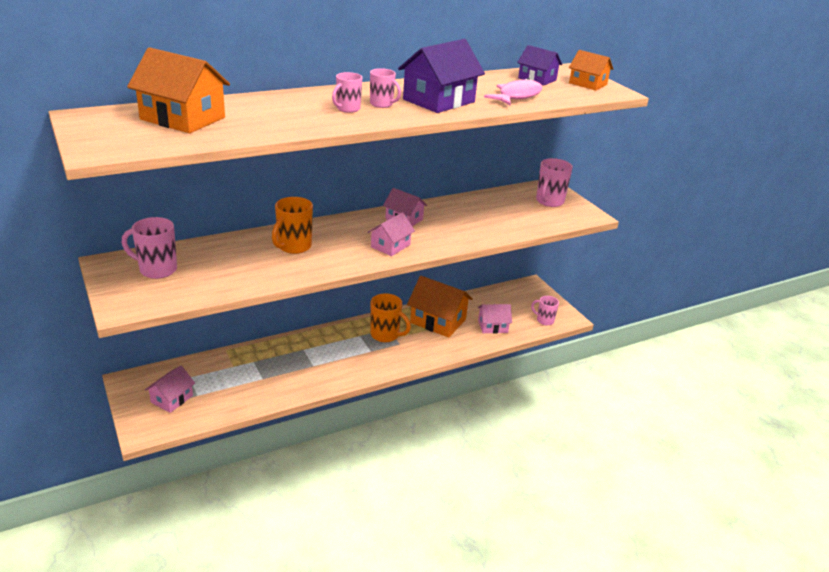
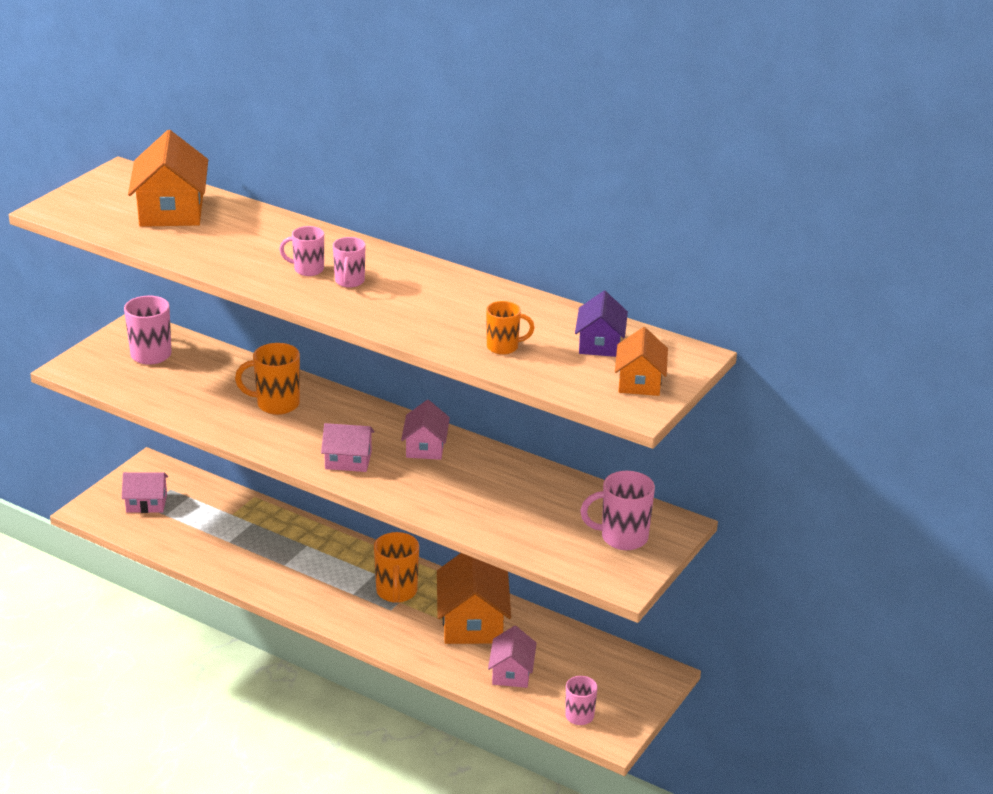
camera: 60 degrees right, 0 degrees up
(439, 101) = (410, 307): purple house -> none
(492, 326) = (511, 672): pink house -> pink house turned 45 degrees clockwise
(517, 96) = (504, 347): pink fish -> orange mug

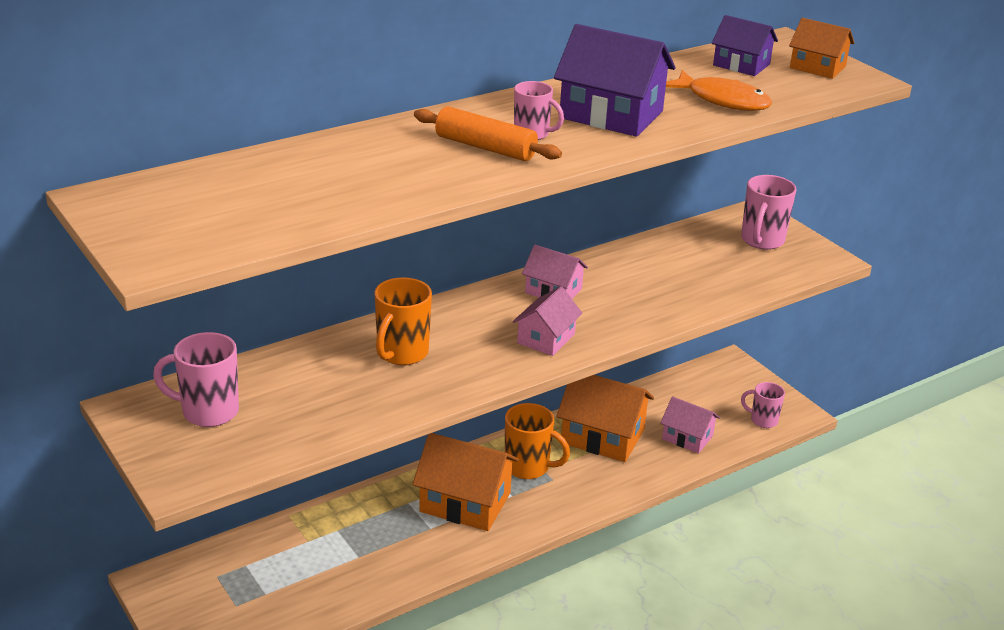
camera: 65 degrees left, 0 degrees up
(146, 503) = (228, 603): pink house -> none
(171, 210) = (252, 188): orange house -> orange house (465, 502)
(307, 269) = (485, 147): pink mug -> orange rolling pin
(420, 305) = (611, 114): none -> purple house
(504, 347) = (722, 100): orange mug -> orange fish

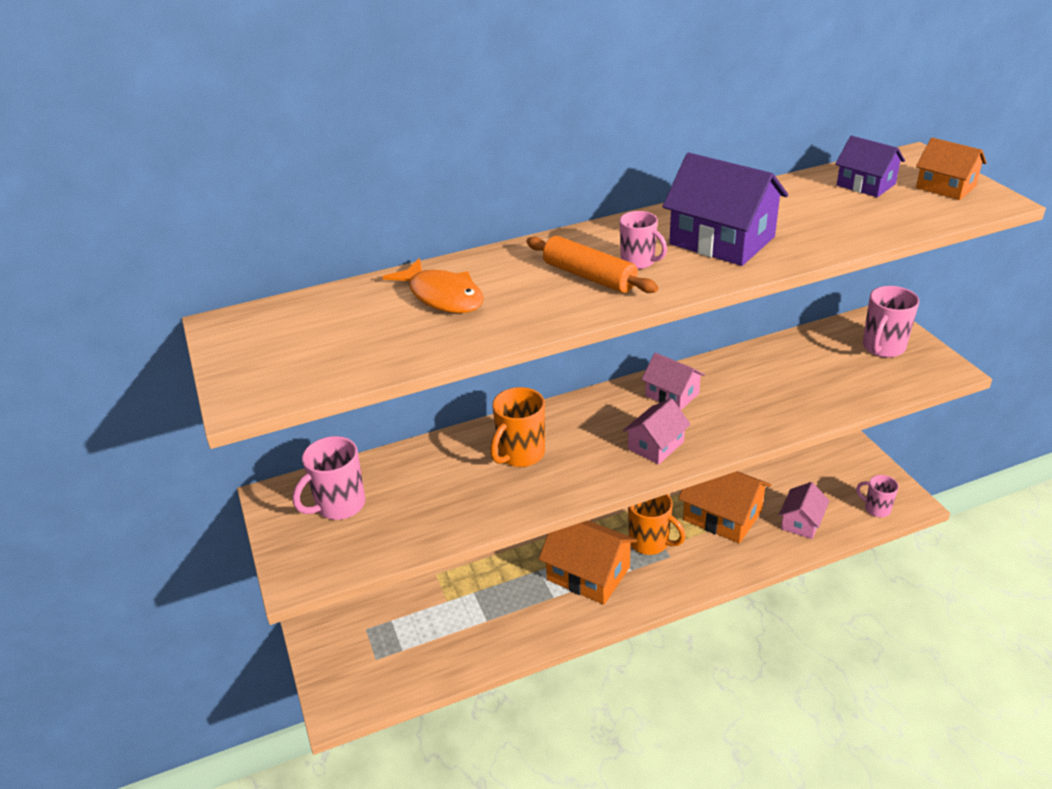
camera: 15 degrees right, 5 degrees up
(208, 412) = (339, 505): pink mug -> pink mug turned 60 degrees counterclockwise
(687, 437) = (801, 522): pink house -> pink house turned 75 degrees clockwise
(722, 100) = (839, 225): orange fish -> orange fish (442, 296)

